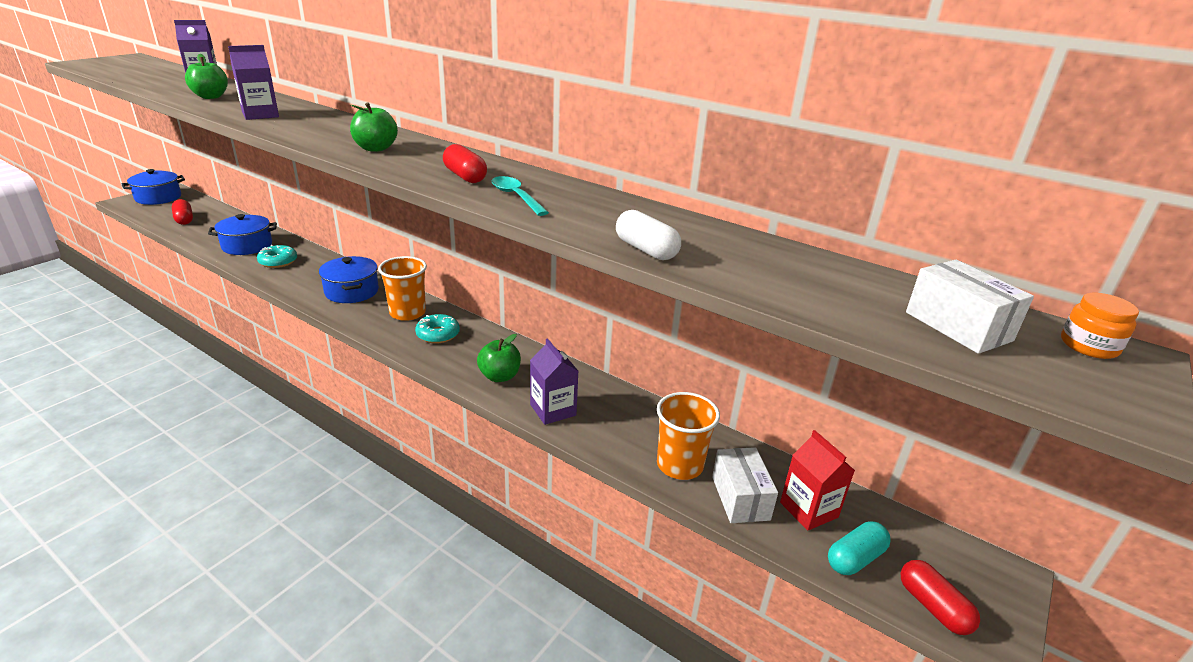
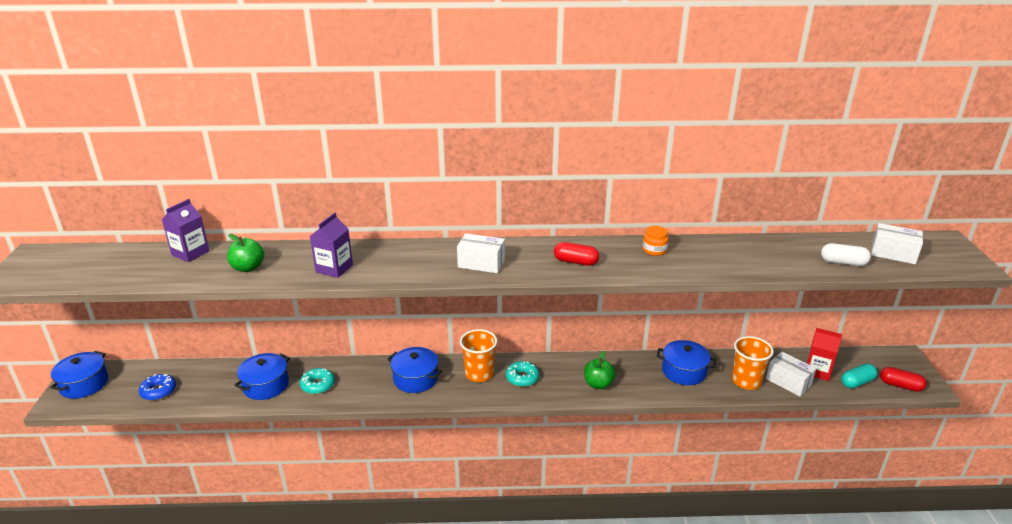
camera: 35 degrees left, 0 degrees up
(184, 219) = (158, 391): red capsule -> blue donut
(376, 148) = (481, 263): green apple -> white box
(516, 197) = (629, 264): turquoise spoon -> none
(553, 410) = (653, 387): purple carton -> none
(616, 414) = (684, 371): none -> blue pot
(646, 250) = (742, 270): white capsule -> white capsule (843, 262)
(855, 558) = (857, 382): turquoise capsule -> turquoise capsule turned 45 degrees clockwise
(1088, 346) = (934, 242): orange jar -> orange jar (654, 250)

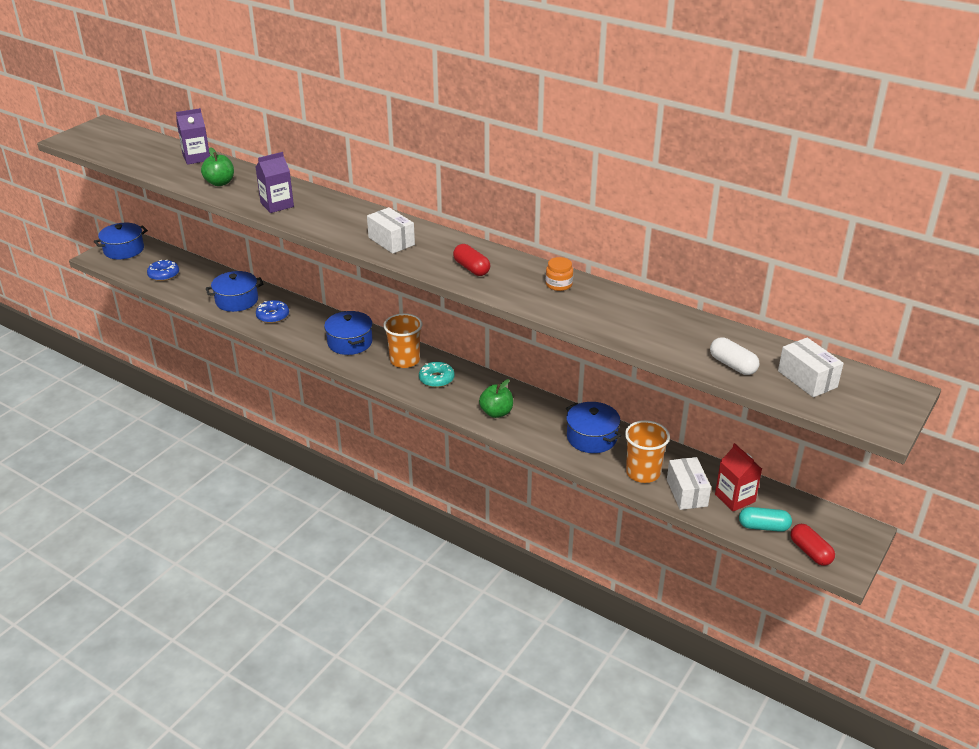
camera: 35 degrees right, 5 degrees up
(318, 385) = (273, 316): turquoise donut -> blue donut

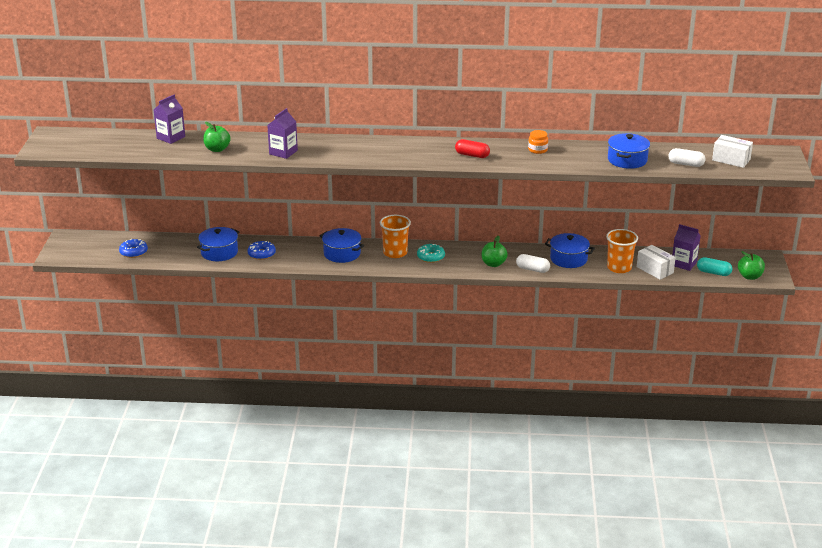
camera: 30 degrees left, 5 degrees down
(124, 250) = (73, 245): blue pot -> blue pot (627, 160)
(391, 241) = (397, 153): white box -> none
(534, 436) = (532, 269): none -> white capsule
(735, 498) = (684, 264): red carton -> purple carton
(763, 527) = (713, 273): turquoise capsule -> turquoise capsule turned 45 degrees clockwise
(810, 552) = (749, 276): red capsule -> green apple

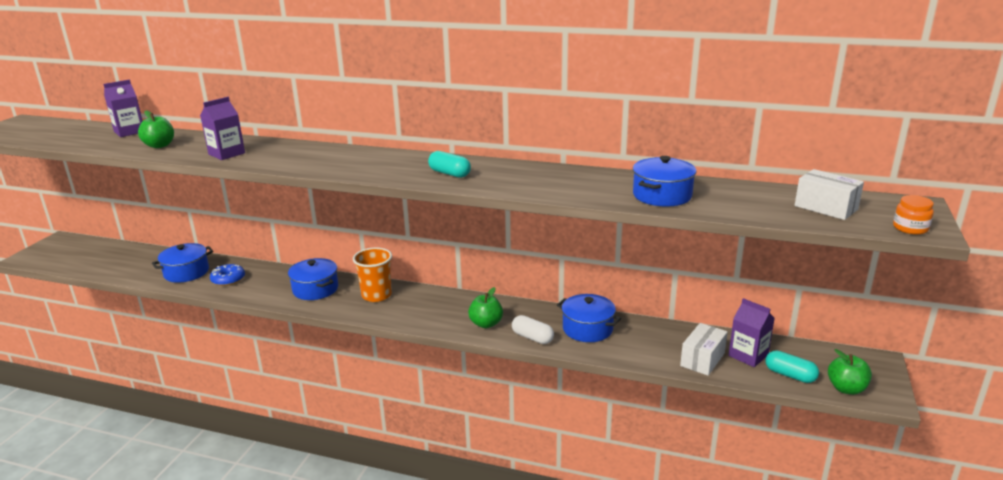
camera: 15 degrees right, 5 degrees down
(133, 252) = (102, 262): blue donut -> none
(430, 257) = (414, 305): turquoise donut -> none
(472, 155) = (449, 173): red capsule -> turquoise capsule
(537, 150) = (542, 174): orange jar -> orange jar (910, 228)
(619, 268) = (652, 350): orange cup -> none
(655, 270) = (702, 359): white box -> white box turned 60 degrees clockwise
(686, 164) = (750, 208): white capsule -> none

